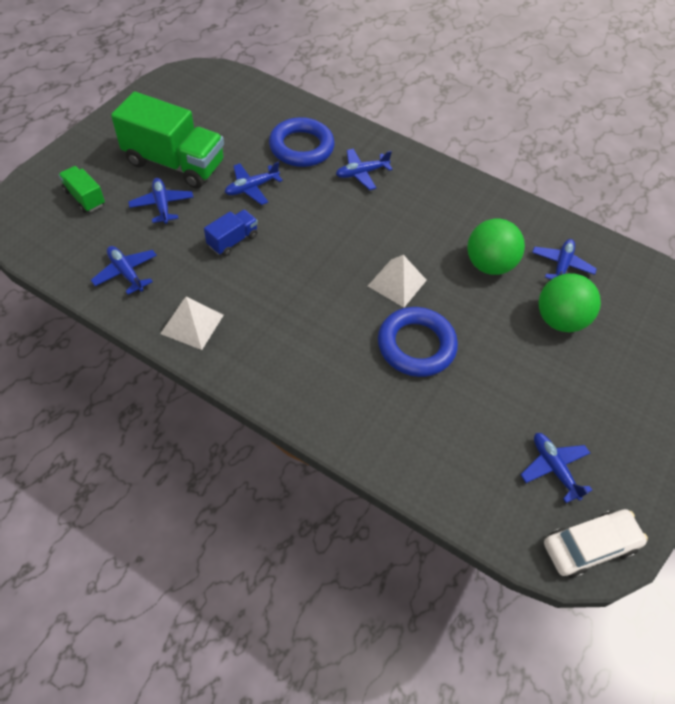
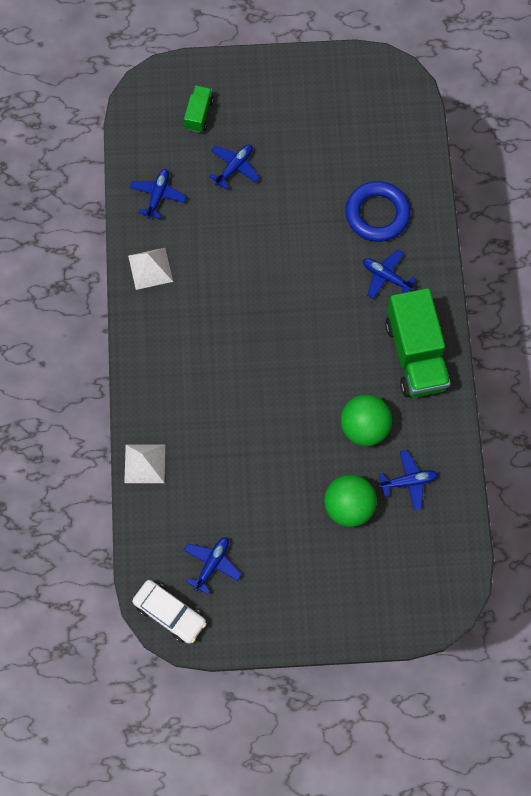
camera: 60 degrees right, 15 degrees up
(175, 163) = (281, 142): green truck -> green truck (415, 355)
(233, 240) = (240, 238): blue truck -> none
(251, 188) = (302, 212): blue plane -> none
(397, 283) = (292, 373): white pyramid -> white pyramid (144, 463)
(416, 345) = (245, 420): blue ring -> none

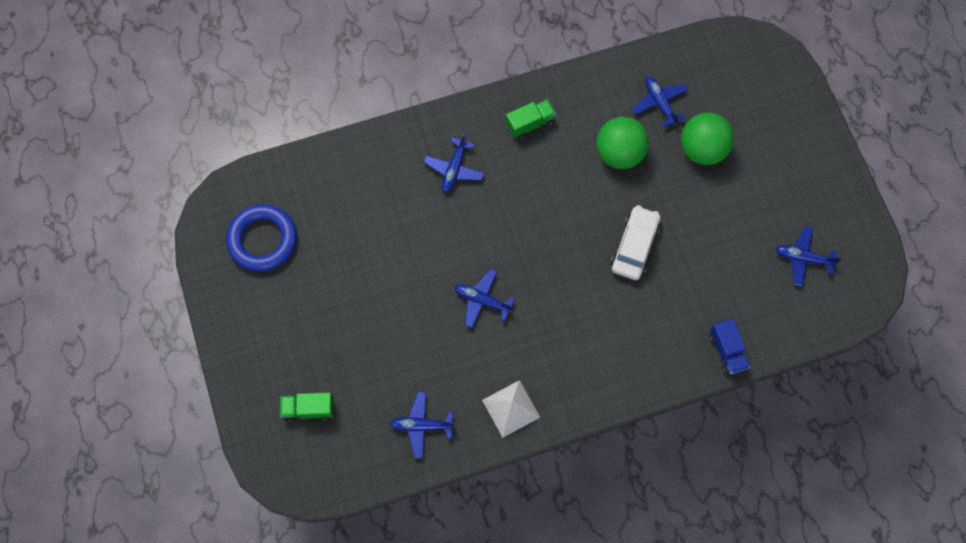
camera: 105 degrees left, 0 degrees up
(144, 463) = (726, 351): white pyramid -> blue truck
(170, 613) = (864, 284): white car -> white car (634, 246)
(234, 167) = (366, 351): blue plane -> blue plane (482, 300)
(377, 214) = (386, 193): blue ring -> blue ring (263, 240)
(415, 355) = (530, 124): green truck -> green truck, size x0.48

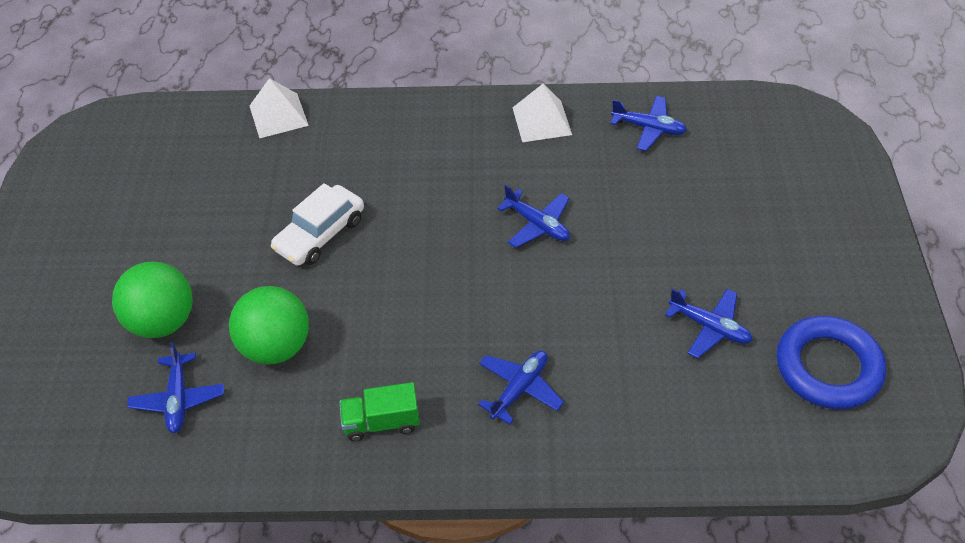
camera: 160 degrees left, 20 degrees down
(309, 409) = (781, 170): green truck -> none
(726, 351) = (278, 115): blue truck -> white pyramid
(803, 258) = (132, 175): blue plane -> blue plane (709, 327)

